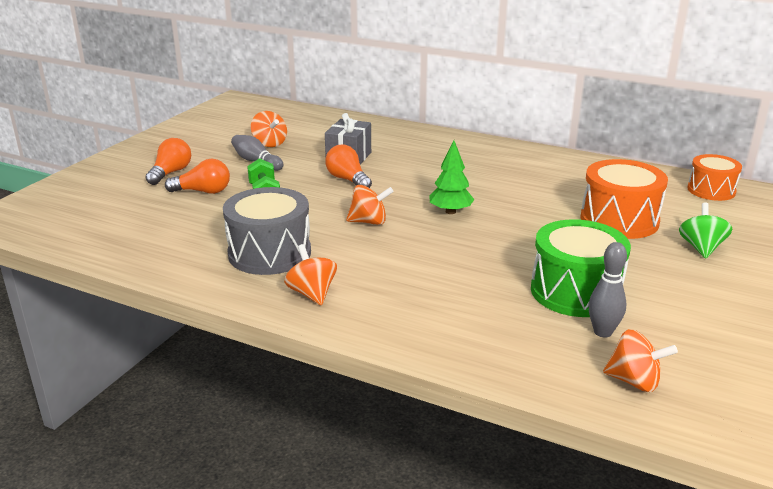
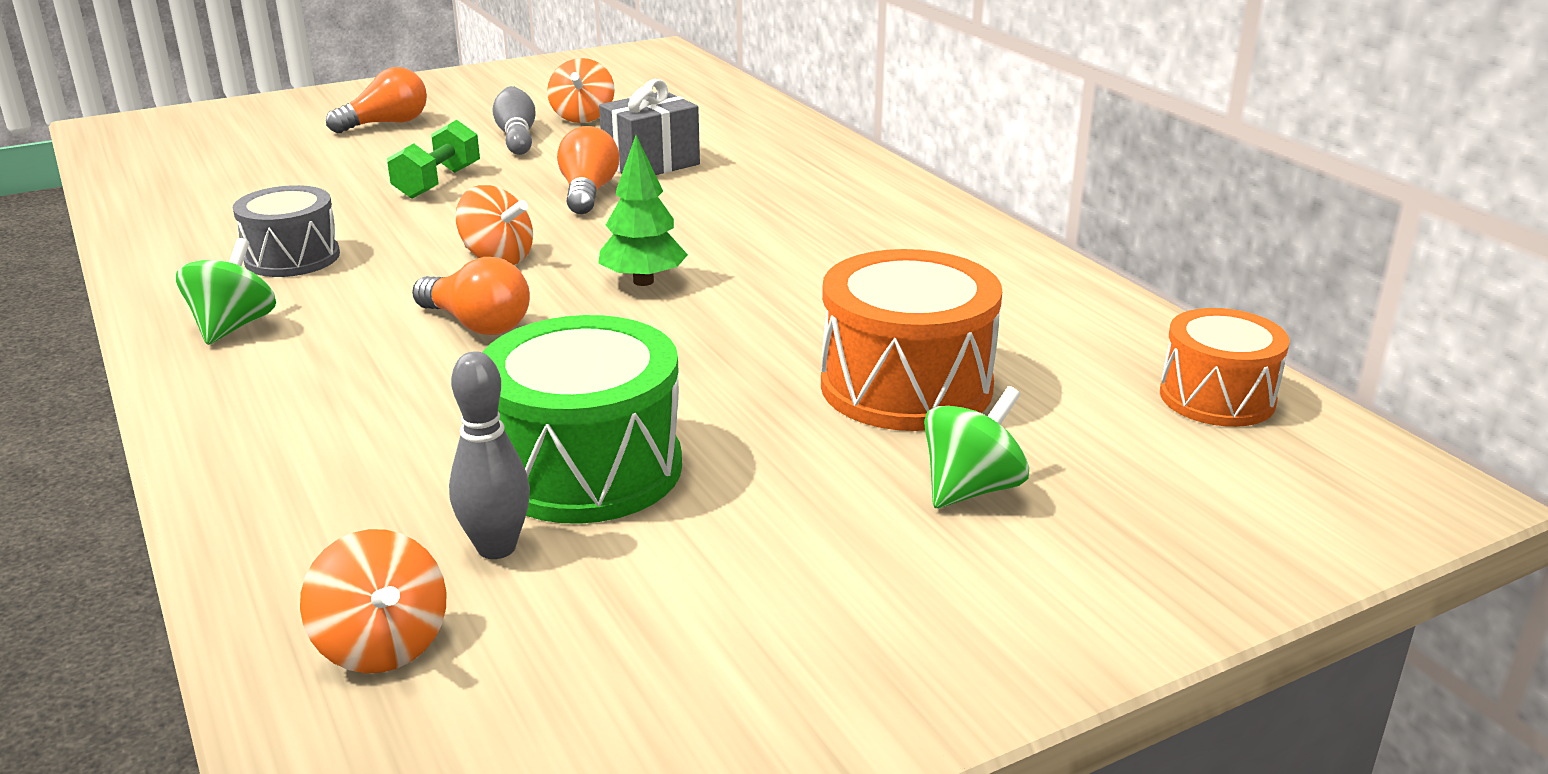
camera: 35 degrees right, 0 degrees up
(203, 191) = (375, 157): orange light bulb -> orange light bulb (477, 324)
(269, 253) = (292, 258): grey drum -> grey drum, size x0.64
(312, 293) = (233, 326): orange spinning top -> green spinning top

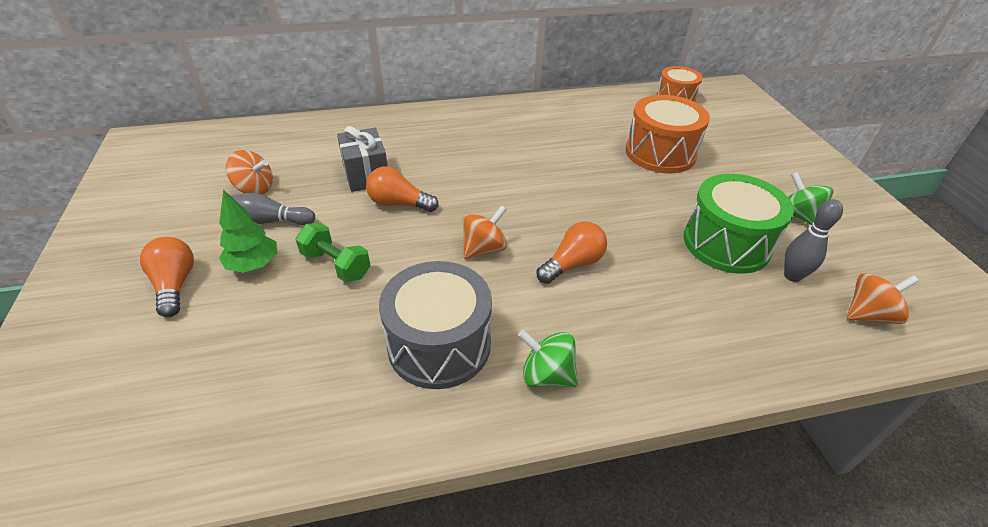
camera: 75 degrees left, 15 degrees up
(292, 258) = (439, 344): grey drum -> grey drum, size x1.56
(643, 281) = (536, 201): green tree -> green tree (254, 265)
(971, 489) = (737, 157): green spinning top -> green spinning top (798, 216)

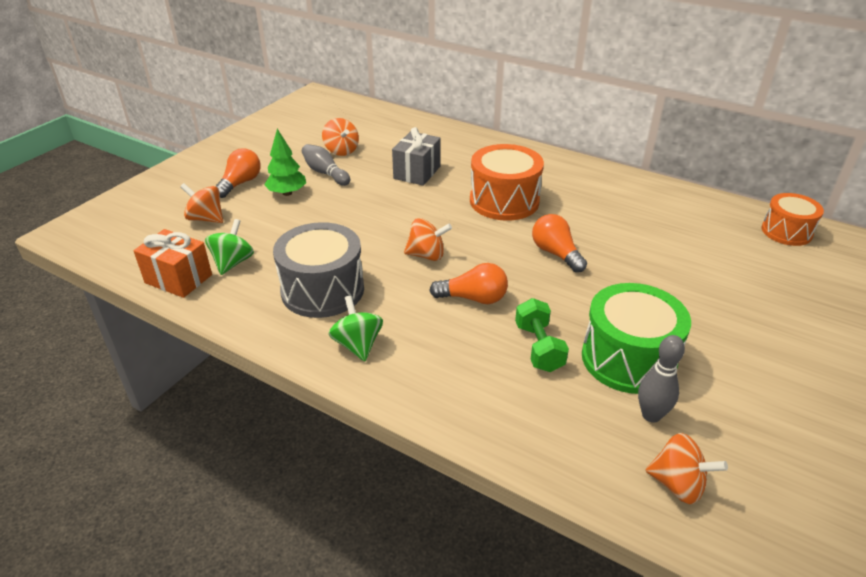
camera: 45 degrees right, 5 degrees down
(186, 352) = (206, 219): none -> orange spinning top
(252, 449) = (178, 279): none -> orange gift
(336, 265) = (327, 216): green dumbbell -> green dumbbell (539, 347)
(399, 204) = (412, 200): orange light bulb -> orange light bulb (556, 253)
(660, 153) = (684, 266): orange drum -> orange drum (504, 201)
(798, 216) = (747, 383): green spinning top -> green spinning top (233, 262)

